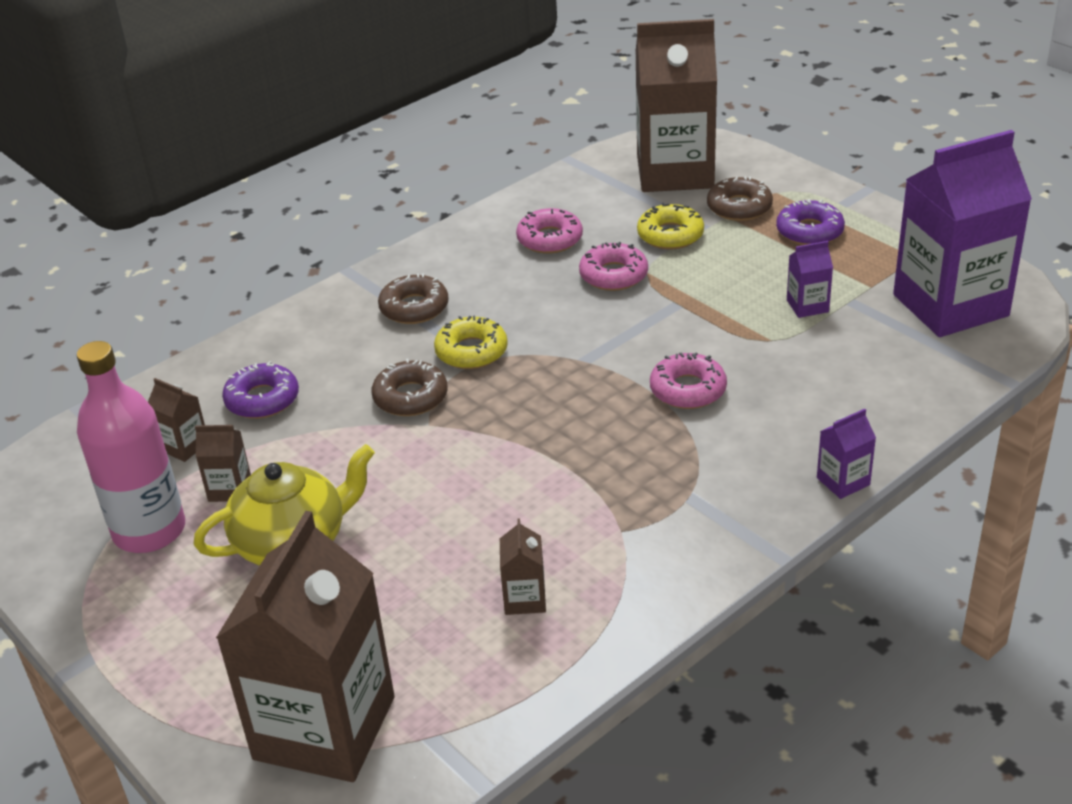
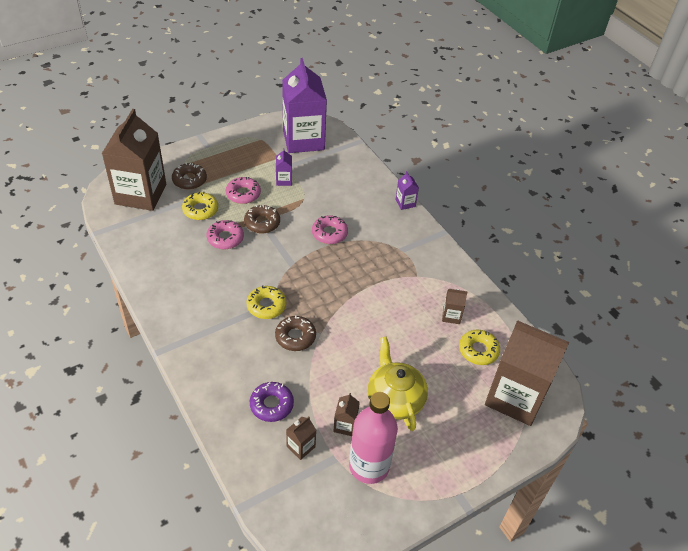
camera: 85 degrees left, 10 degrees up
(414, 308) = (214, 324): brown donut -> brown donut (262, 223)
(439, 653) = (478, 350): none -> yellow donut
(550, 239) = (177, 256): pink donut -> pink donut (243, 194)
(809, 231) = (225, 163): purple donut -> none

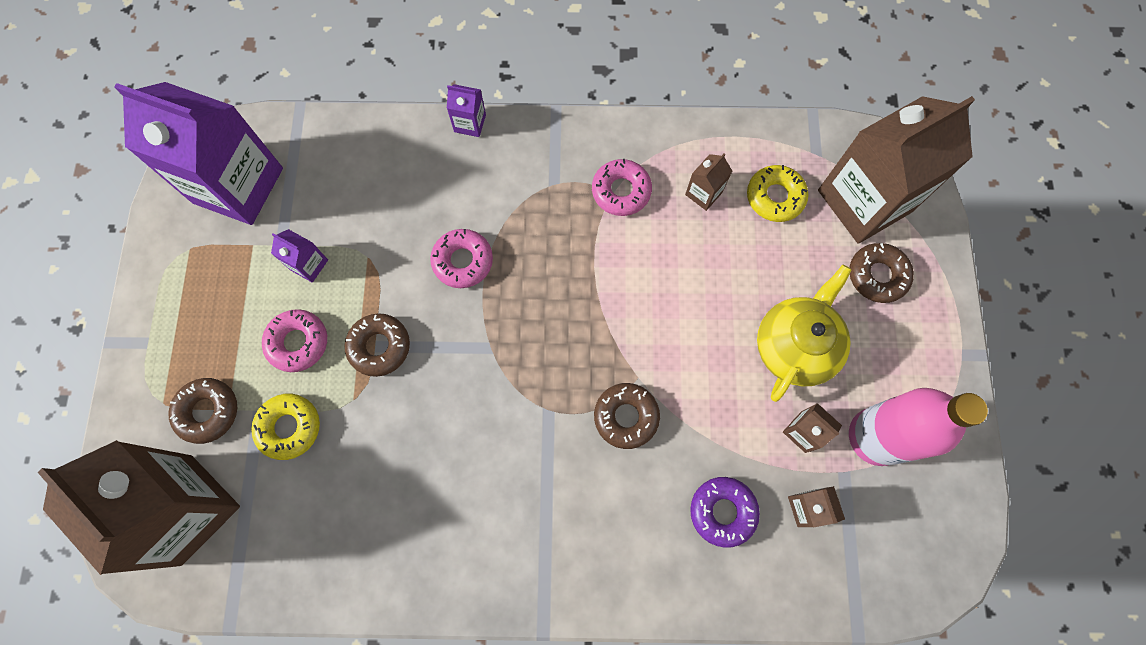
camera: 55 degrees left, 25 degrees up
(225, 238) = (376, 419): pink donut -> pink donut (621, 191)
(266, 306) = (547, 427): yellow donut -> none
(394, 399) = (795, 346): yellow teapot -> yellow teapot turned 105 degrees clockwise
(472, 424) = (877, 275): none -> brown donut

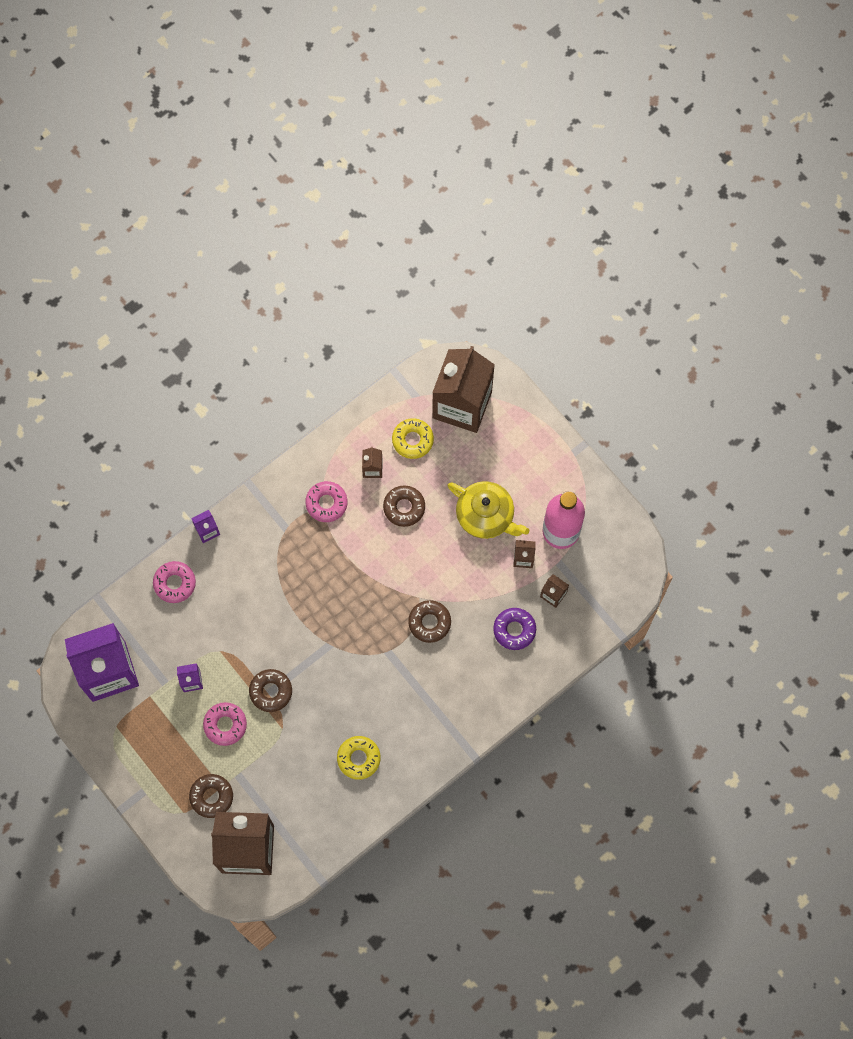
camera: 40 degrees left, 0 degrees up
(289, 427) = (262, 769): yellow donut -> yellow donut (358, 758)
(463, 261) = (274, 611): pink donut -> pink donut (175, 583)
(795, 346) = (486, 516): yellow teapot -> yellow teapot turned 135 degrees clockwise
(877, 275) = (499, 443): brown donut -> brown donut (404, 507)

